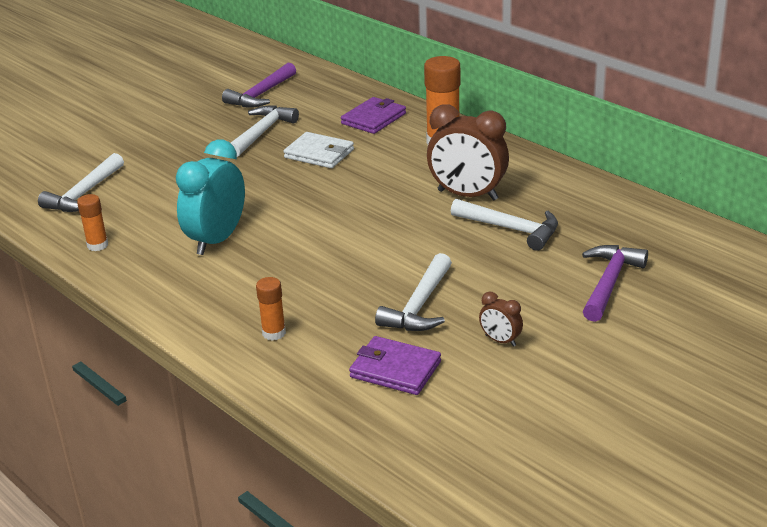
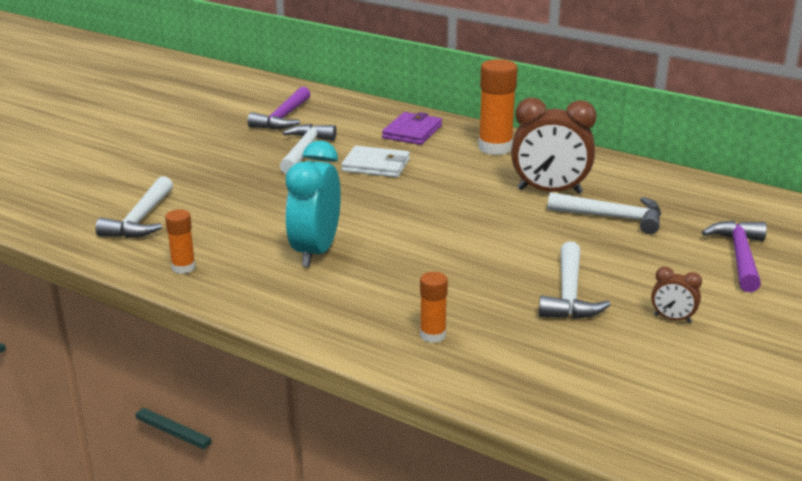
camera: 15 degrees left, 5 degrees down
(395, 369) = (584, 357): purple wallet -> none

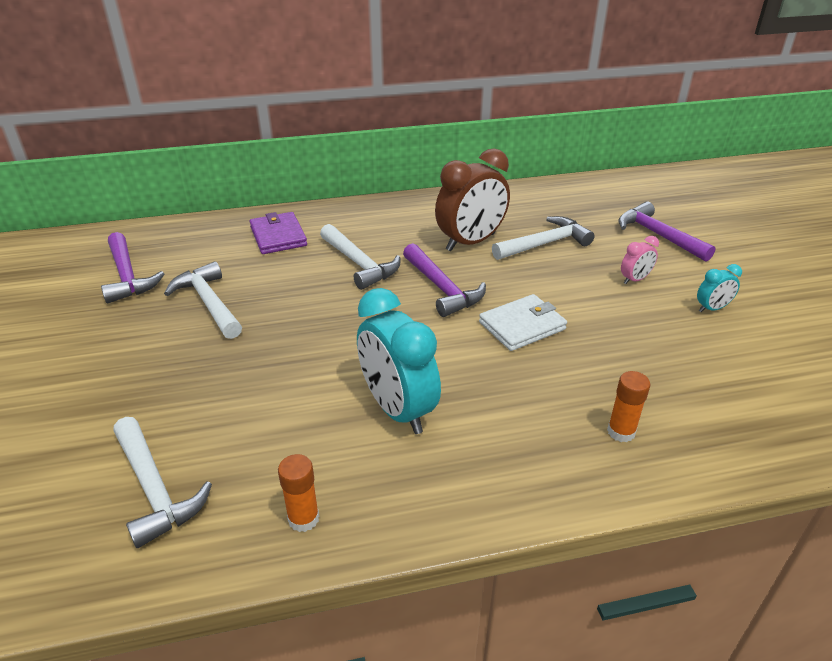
camera: 45 degrees left, 10 degrees up
(376, 165) = (301, 285): white wallet -> white wallet (522, 326)
(469, 208) = (442, 288): none -> purple hammer
(495, 148) = (369, 221): orange glue stick -> none
(569, 294) = (631, 328): white hammer -> white hammer (359, 264)
(643, 271) = (635, 279): none -> pink clock
(672, 319) = (712, 308): brown clock -> turquoise clock

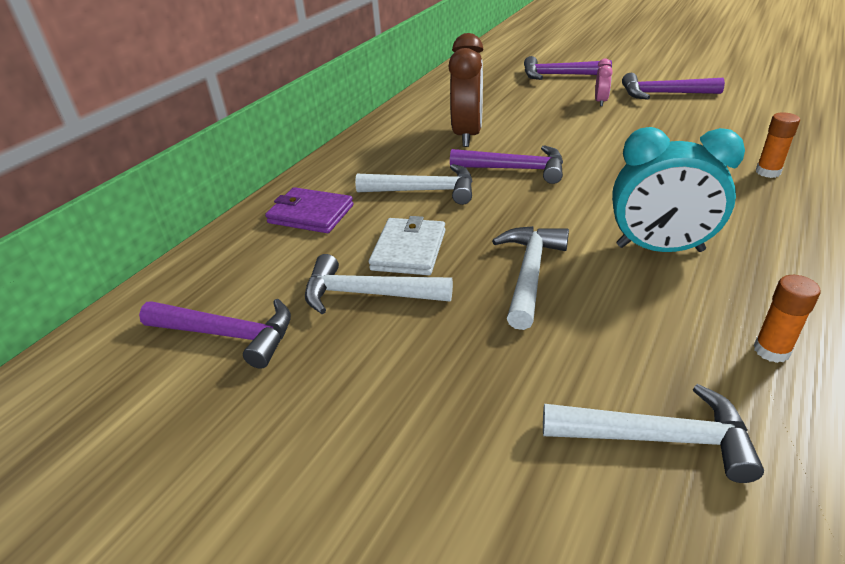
camera: 45 degrees left, 0 degrees up
(522, 326) = (606, 158): white wallet -> white wallet (409, 250)
(545, 244) = (513, 111): white hammer -> white hammer (530, 273)
(712, 308) = (663, 94): turquoise clock -> purple hammer

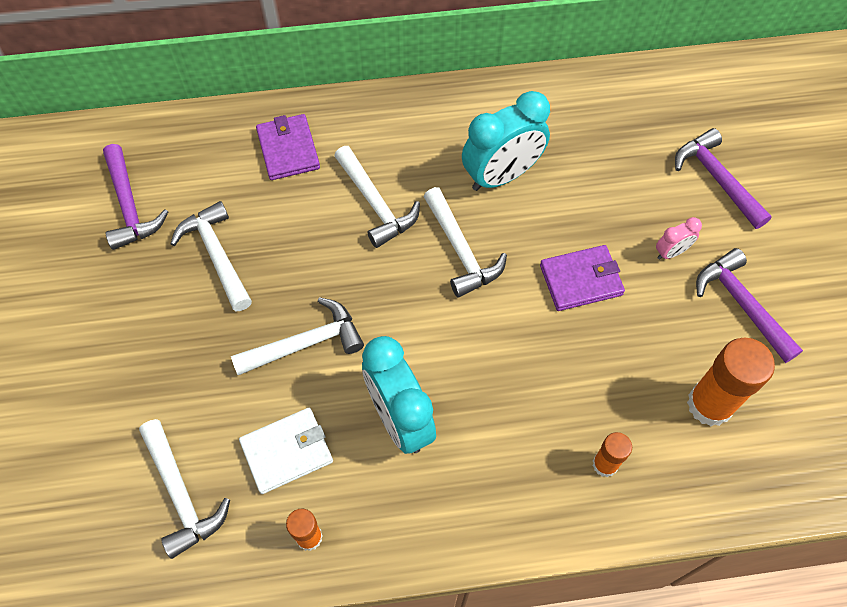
camera: 50 degrees right, 25 degrees up
(409, 250) = (284, 247): white wallet -> white wallet (287, 451)
(467, 135) = (501, 176): brown clock -> turquoise clock
(515, 169) = (460, 251): purple hammer -> white hammer
(592, 134) = (581, 280): none -> purple wallet
(737, 123) = (709, 404): none -> orange glue stick

